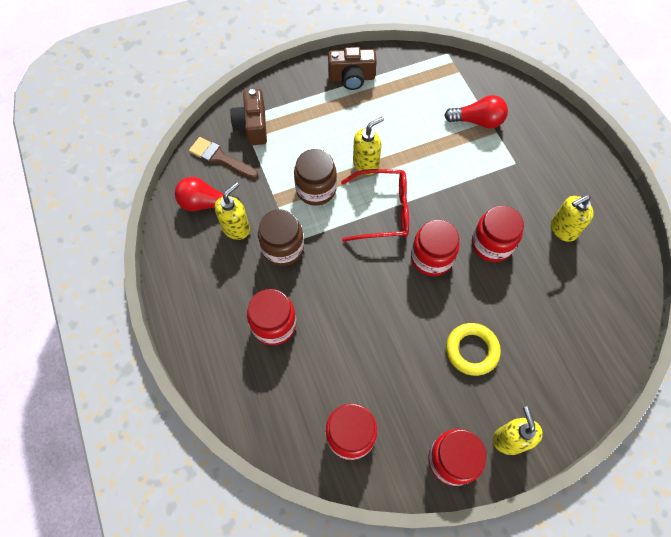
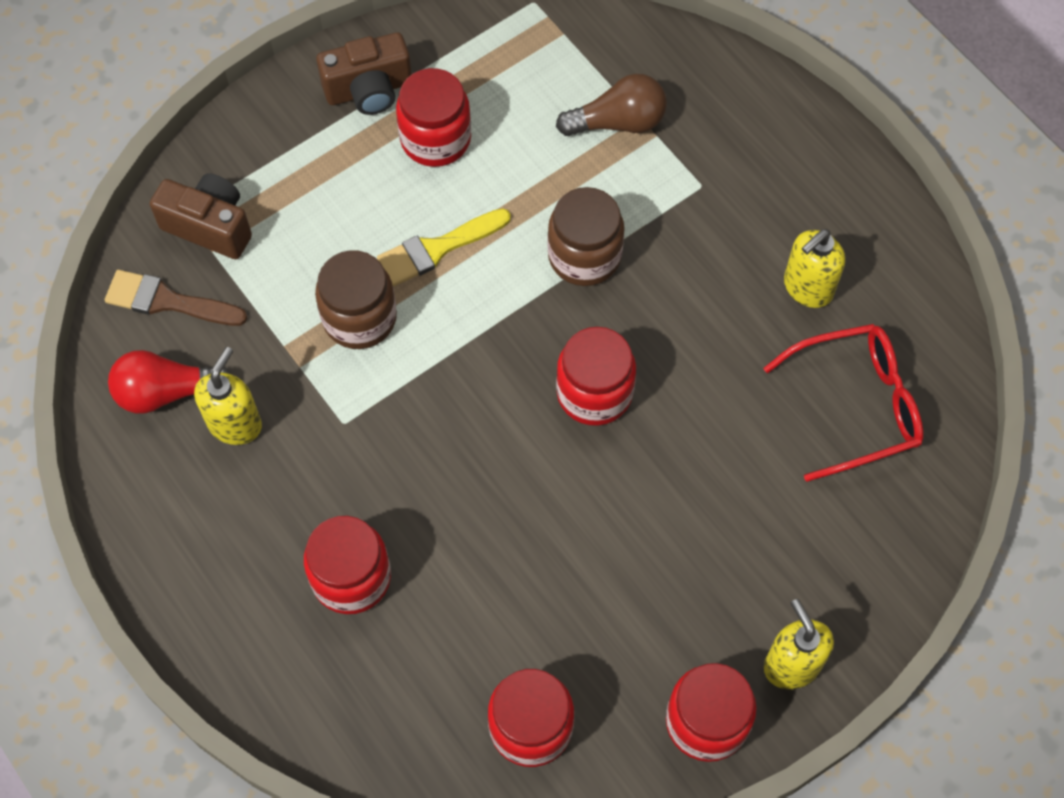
camera: 15 degrees left, 0 degrees up
(252, 126) = (210, 226): brown camera -> brown camera turned 135 degrees clockwise
(282, 248) = (329, 439): brown jar -> brown jar (584, 256)
(366, 163) = (437, 249): yellow soap dispenser -> yellow brush
(383, 211) = (490, 329): red glasses -> red glasses (856, 405)
(472, 350) = (698, 535): yellow ring -> none
(477, 121) = (618, 122): red light bulb -> brown light bulb
(491, 244) = (692, 343): red jar -> red jar (435, 139)

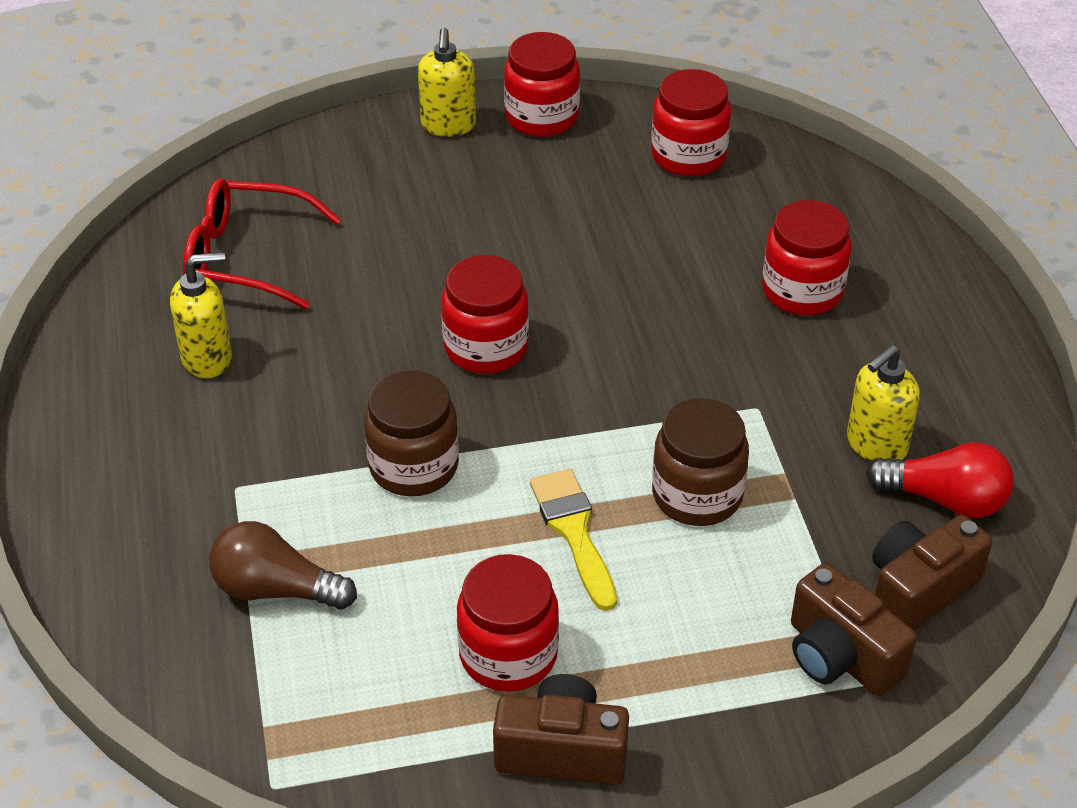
camera: 155 degrees left, 20 degrees down
(167, 301) = (918, 590): brown brush -> brown camera
(437, 249) = (573, 531): yellow brush -> yellow brush turned 105 degrees counterclockwise

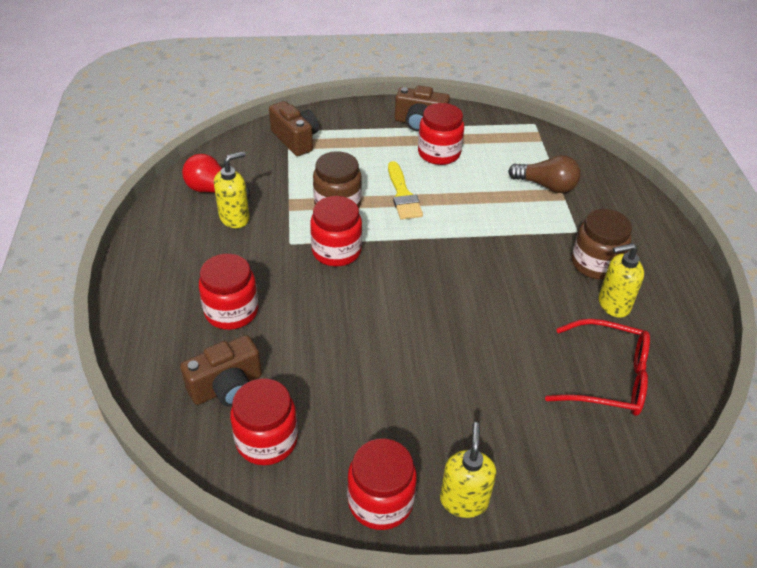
camera: 175 degrees left, 0 degrees up
(414, 466) = (483, 232): brown jar -> brown jar (595, 264)
(486, 347) = (441, 294): red jar -> red jar (336, 251)
(918, 590) = (249, 158): brown camera -> brown camera (227, 387)

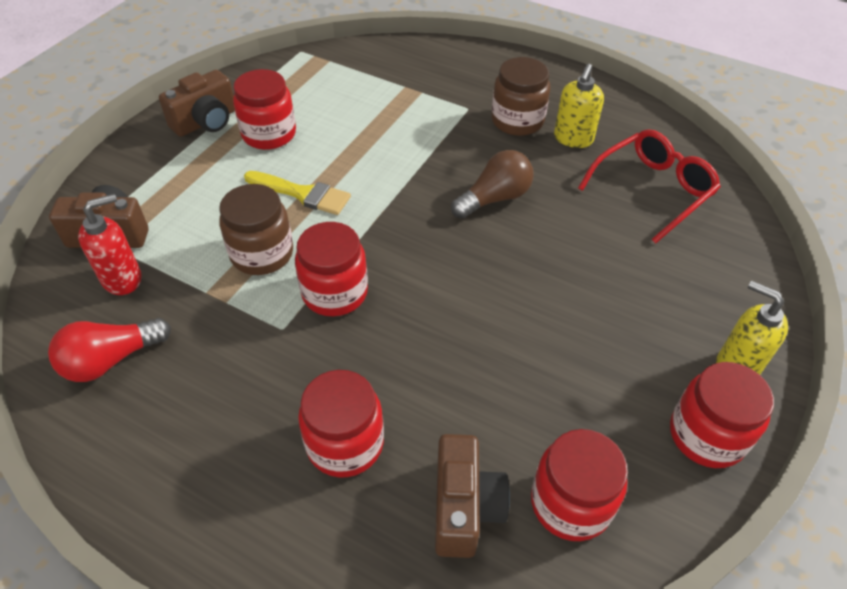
camera: 55 degrees left, 5 degrees up
(235, 218) = (185, 362): yellow soap dispenser -> none
(269, 163) = (122, 279): none -> red soap dispenser
(546, 186) = (392, 92): brown light bulb -> brown light bulb (494, 198)

